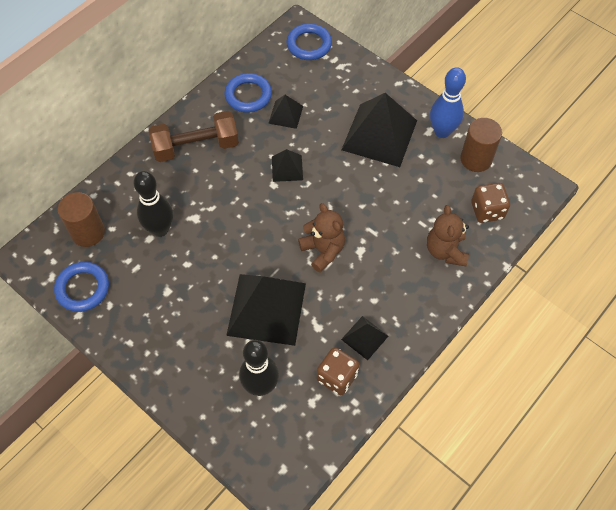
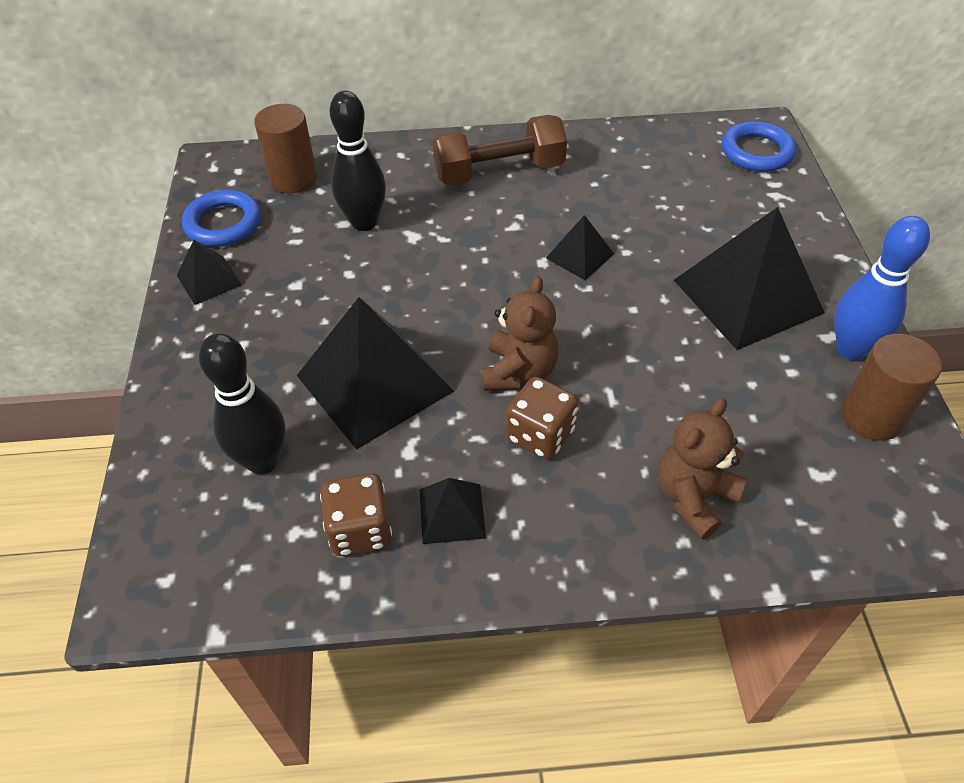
camera: 45 degrees right, 10 degrees down
(196, 146) = (499, 172): brown dumbbell -> brown dumbbell turned 45 degrees counterclockwise
(248, 95) = (619, 159): blue ring -> none
(285, 114) = (643, 202): black pyramid -> black pyramid (209, 280)
(487, 211) = (820, 494): brown dice -> brown dice (540, 435)

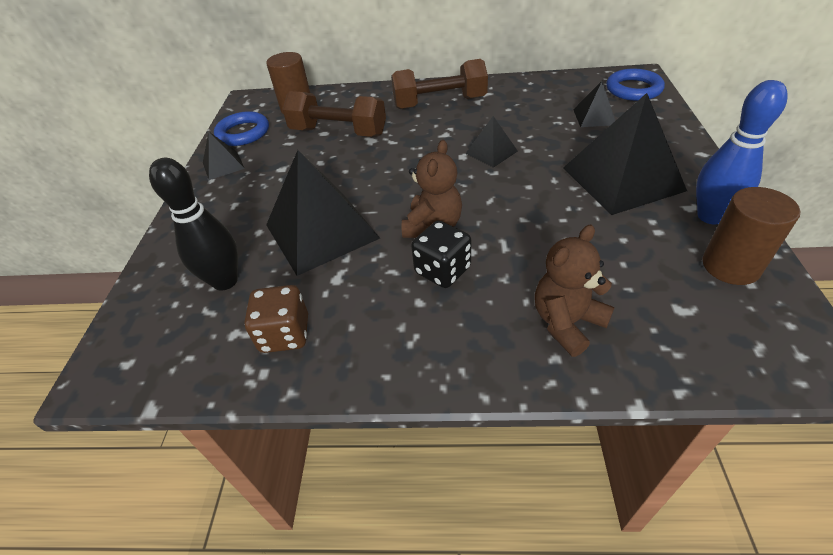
camera: 10 degrees right, 5 degrees down
(364, 222) = (338, 132): black bowling pin -> brown dumbbell
(452, 513) = (360, 325): black pyramid -> black pyramid (594, 117)
(540, 435) = (442, 270): brown dice -> black dice

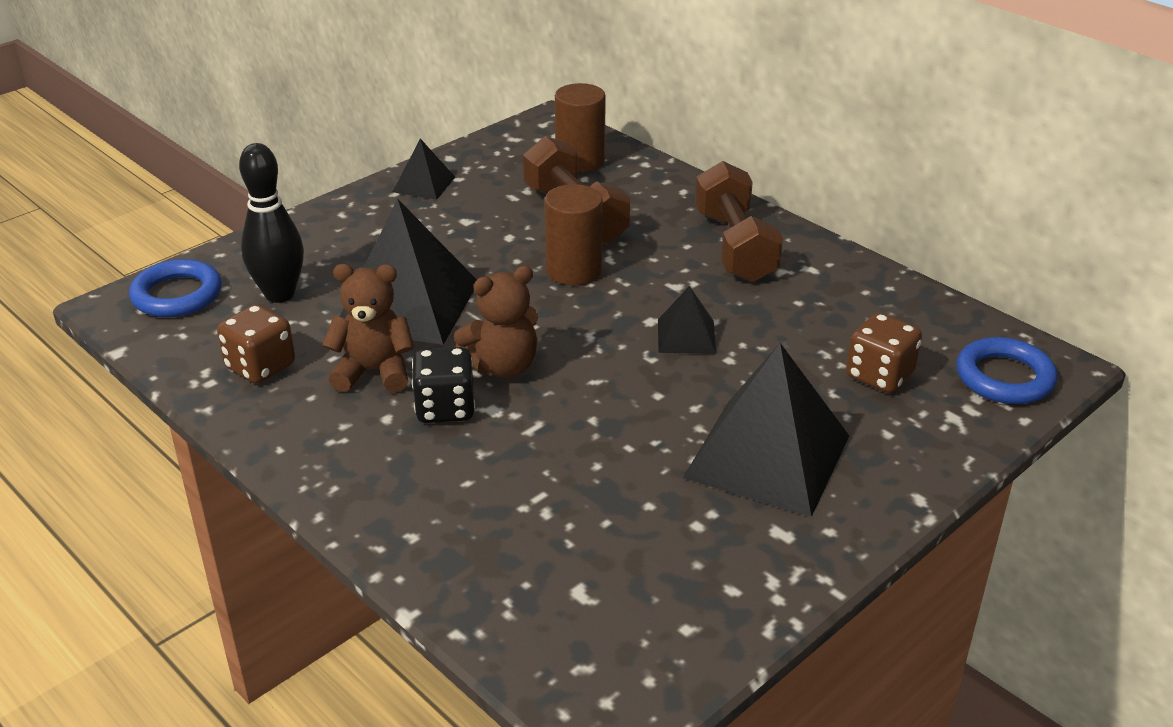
camera: 40 degrees right, 10 degrees down
(243, 133) = (489, 159): blue ring -> blue ring (177, 295)
(439, 103) = (735, 246): brown dumbbell -> brown dumbbell turned 45 degrees clockwise
(567, 323) = (467, 522): brown teddy bear -> brown teddy bear (374, 372)
(594, 117) = (879, 375): black pyramid -> brown dice
(710, 216) = (780, 554): blue bowling pin -> none
(730, 266) = (700, 602): brown cylinder -> brown cylinder (574, 270)

